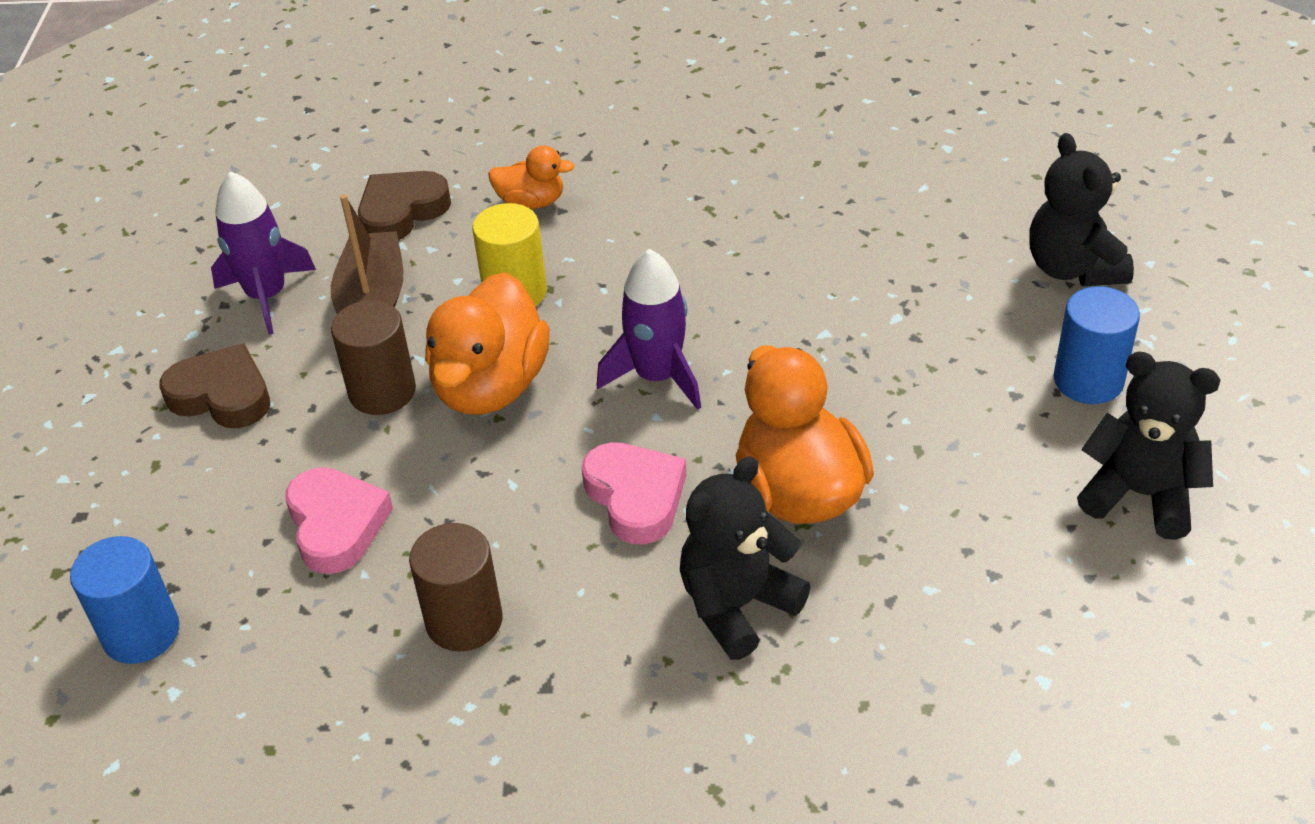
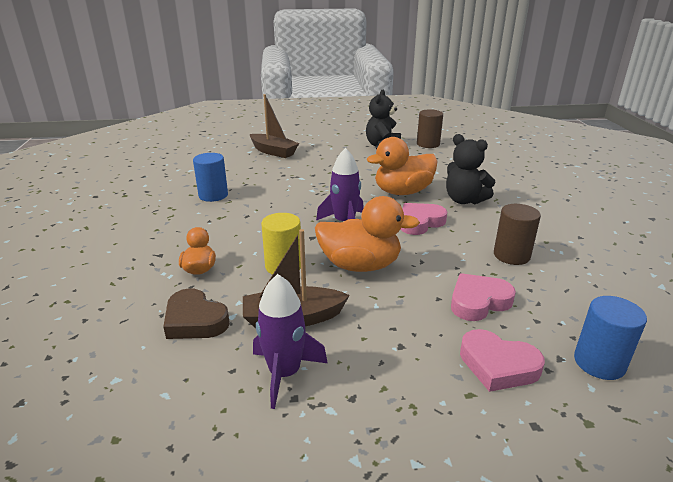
camera: 100 degrees left, 15 degrees down
(189, 508) = (498, 365): none -> pink heart
(222, 395) = (393, 374): brown heart -> none
(382, 391) = (373, 301): brown cylinder -> brown cylinder (428, 144)
(1073, 268) = (273, 152): black teddy bear -> brown boat
(1088, 380) = (332, 151): blue cylinder -> blue cylinder (213, 195)

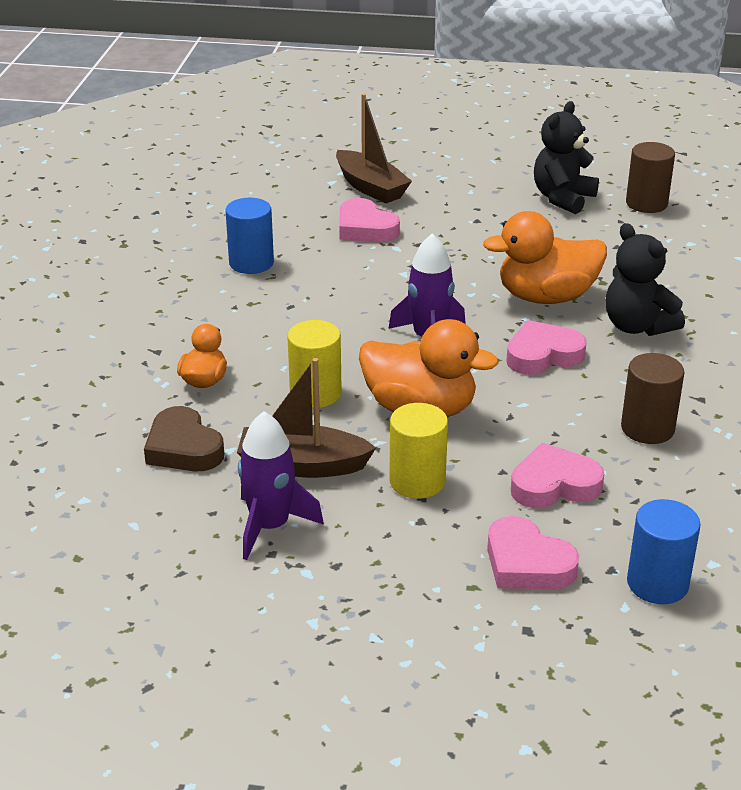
camera: 15 degrees right, 5 degrees up
(278, 170) = (365, 228): none -> pink heart
(383, 316) = (417, 481): none -> yellow cylinder

